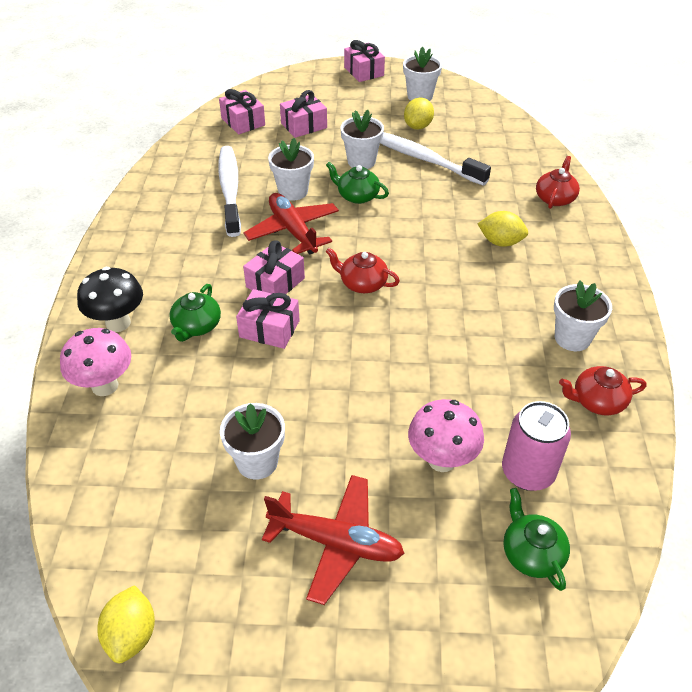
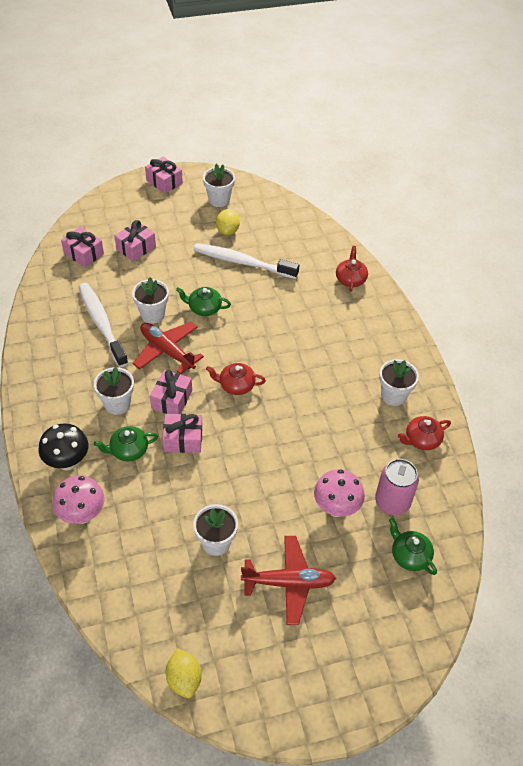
camera: 20 degrees left, 5 degrees up
(196, 326) = (128, 450): green teapot -> green teapot turned 75 degrees clockwise
(361, 161) = (195, 274): white flower pot -> white flower pot (117, 404)
(500, 242) = (323, 327): yellow lemon -> none

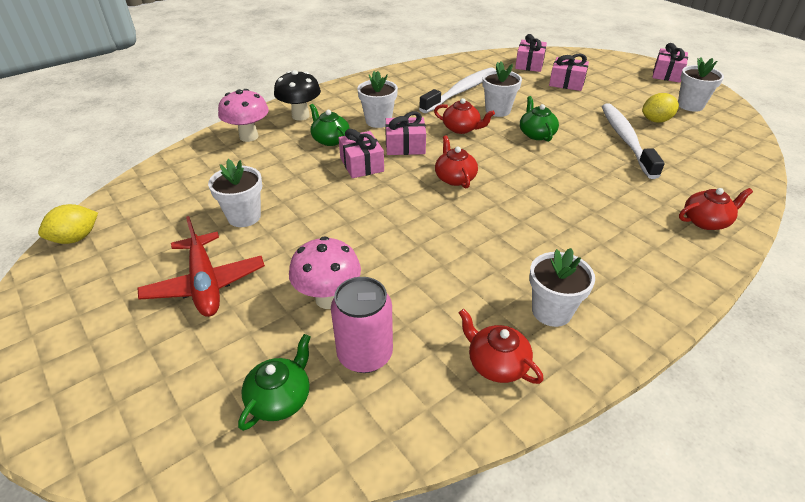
camera: 70 degrees right, 10 degrees down
(167, 351) = (461, 128): red plane -> red teapot

